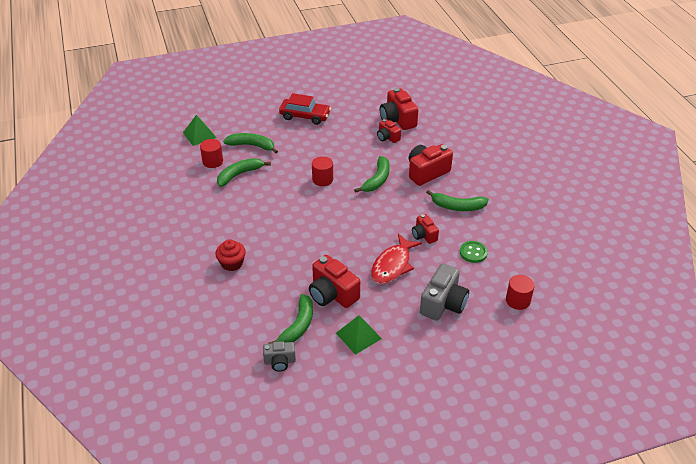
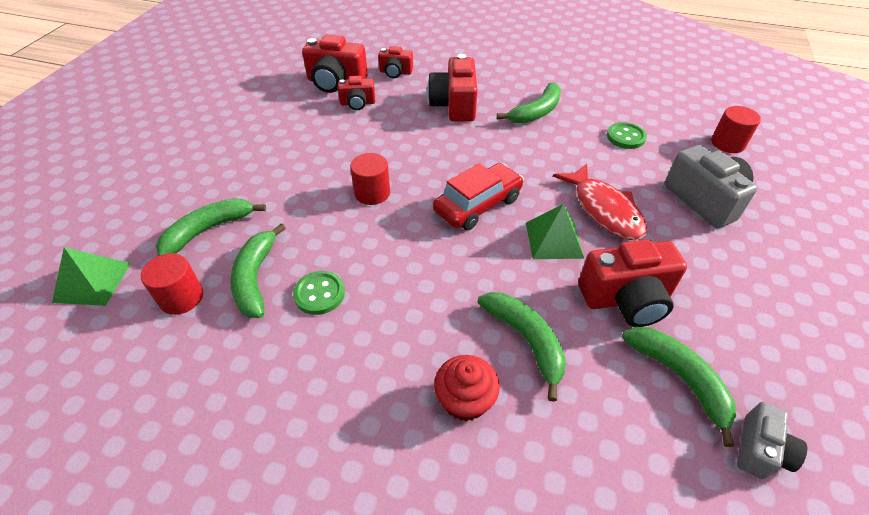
camera: 55 degrees left, 5 degrees up
(247, 197) = (319, 294): none -> green button
(305, 116) = (222, 147): red car -> red car (477, 205)
(358, 335) = (733, 312): green pyramid -> green pyramid (554, 240)
(377, 180) = (426, 147): green banana -> green banana (526, 340)
(424, 235) = (566, 158): red camera -> red camera (395, 72)

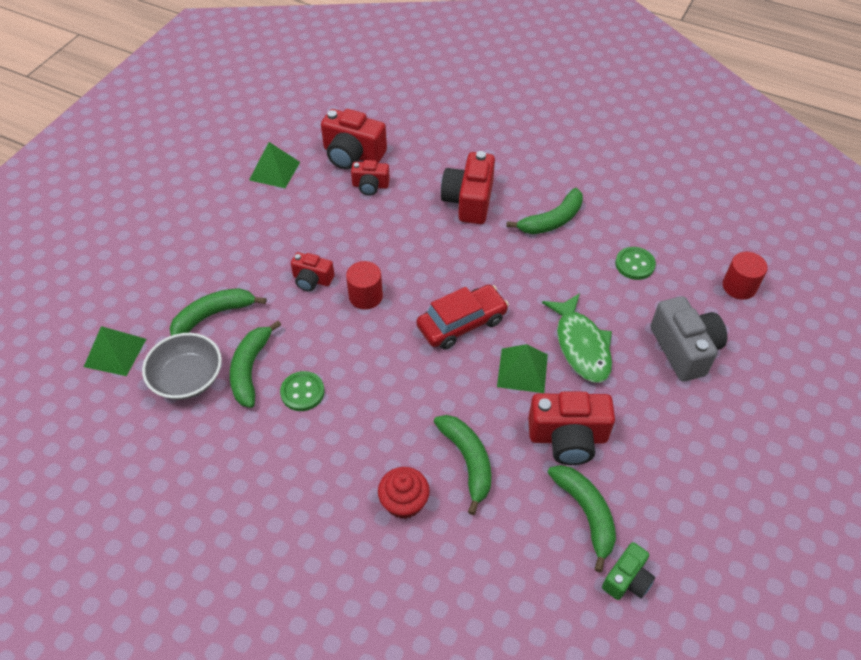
camera: 10 degrees right, 5 degrees up
(181, 297) = (187, 378): red cylinder -> grey bowl
(262, 101) = (274, 171): none -> green pyramid
(395, 72) = (417, 148): red camera -> red camera (312, 280)
(604, 210) = (581, 346): red fish -> green fish
(760, 450) = (627, 579): grey camera -> green camera

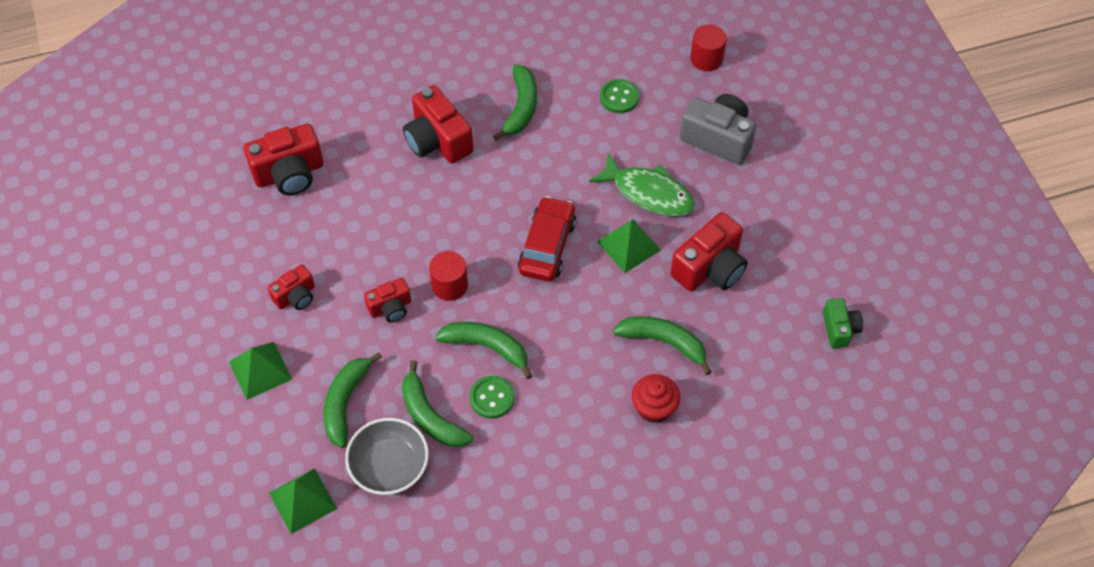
camera: 45 degrees left, 5 degrees up
(274, 171) = (237, 242): green pyramid -> green pyramid (260, 370)
(370, 186) = (340, 190): red camera -> red camera (296, 296)
(586, 514) = (774, 309): green banana -> green banana (487, 347)

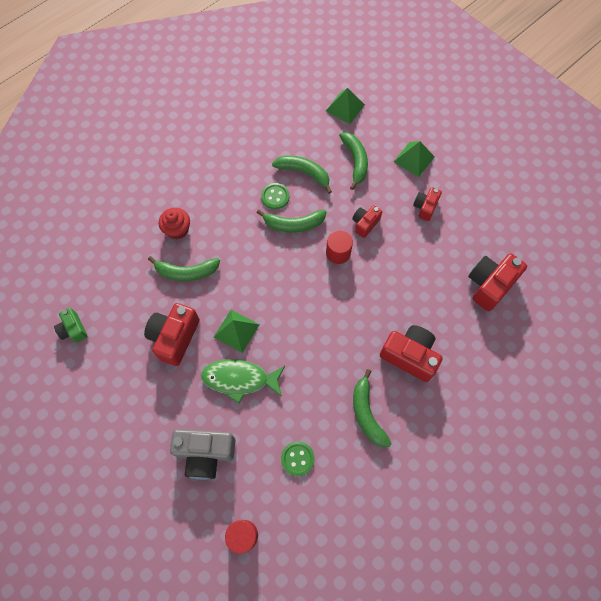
camera: 155 degrees right, 10 degrees up
(389, 466) = (311, 140): grey bowl -> none
(547, 246) = (291, 306): red car -> none

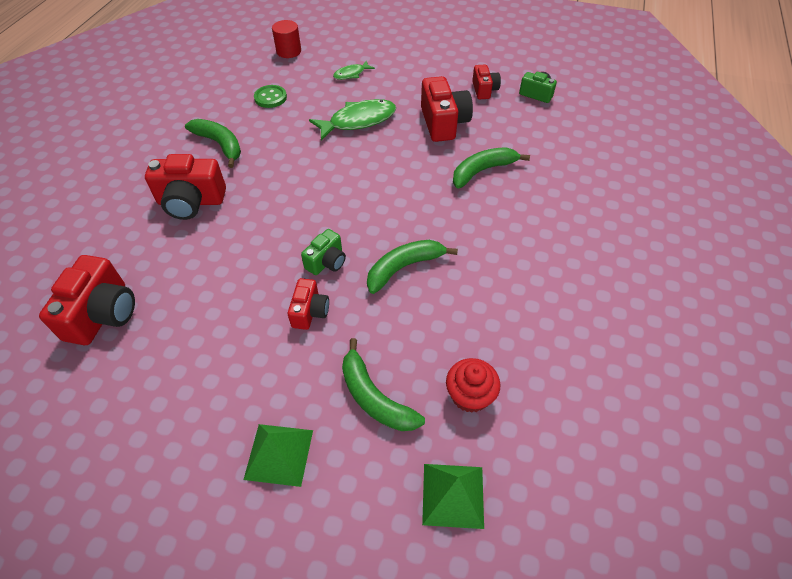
camera: 150 degrees right, 15 degrees down
(177, 229) = (531, 201): red cupcake -> red cupcake (470, 395)
(205, 453) = (351, 74): grey camera -> green fish
(236, 330) = (390, 150): green pyramid -> none
(275, 197) = (452, 288): green button -> none
(304, 173) = (438, 339): green banana -> none
(338, 253) = (326, 262): red cylinder -> green camera
(425, 207) = (229, 378): red camera -> red camera (484, 90)

